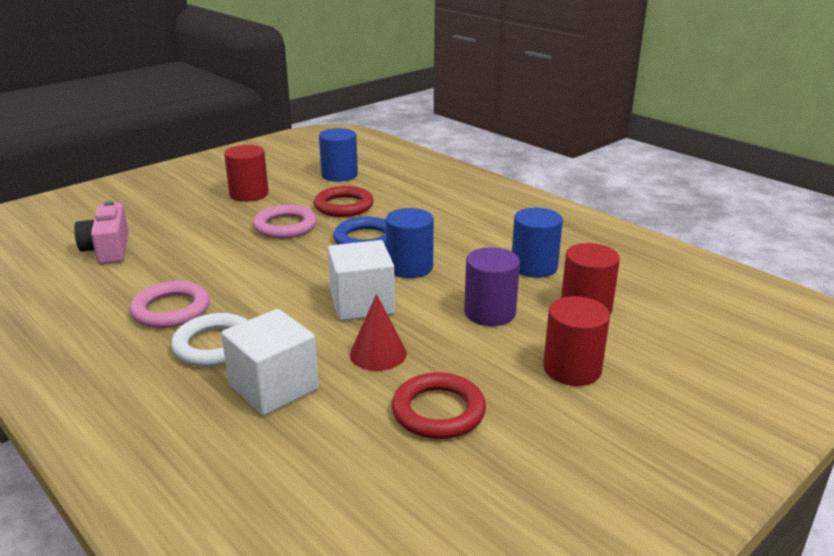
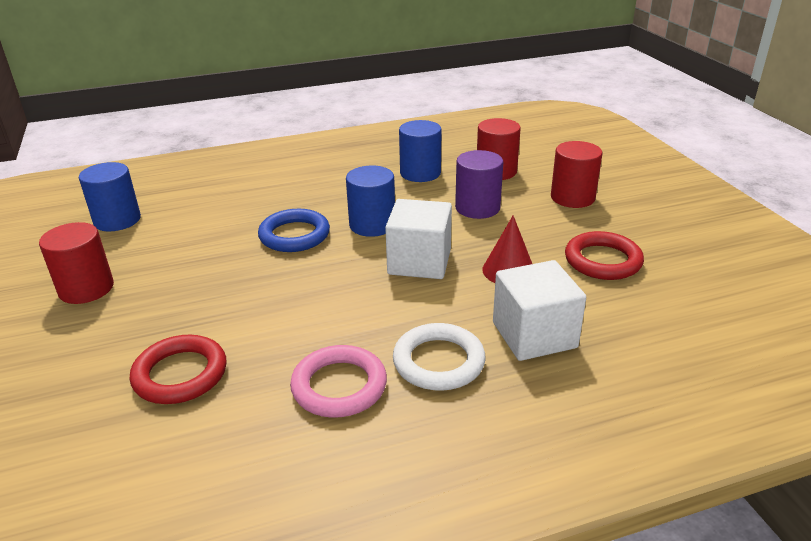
camera: 65 degrees left, 5 degrees up
(108, 249) = (115, 431): pink camera -> none
(285, 226) = (210, 277): pink ring -> none
(344, 206) = (202, 233): red ring -> red ring (180, 374)

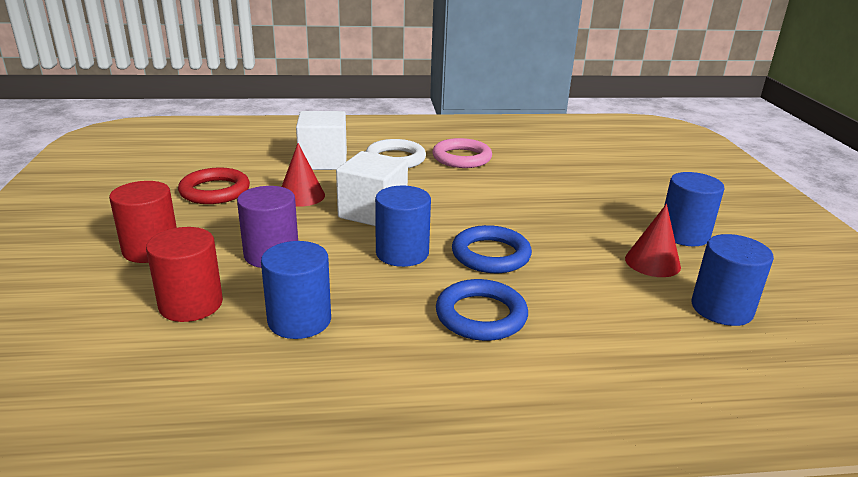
camera: 170 degrees left, 5 degrees down
(86, 289) = (684, 234): red cylinder -> blue cylinder
(145, 251) = (652, 262): none -> red cone
(180, 374) = (565, 174): red ring -> none
(302, 191) = (481, 315): none -> blue ring

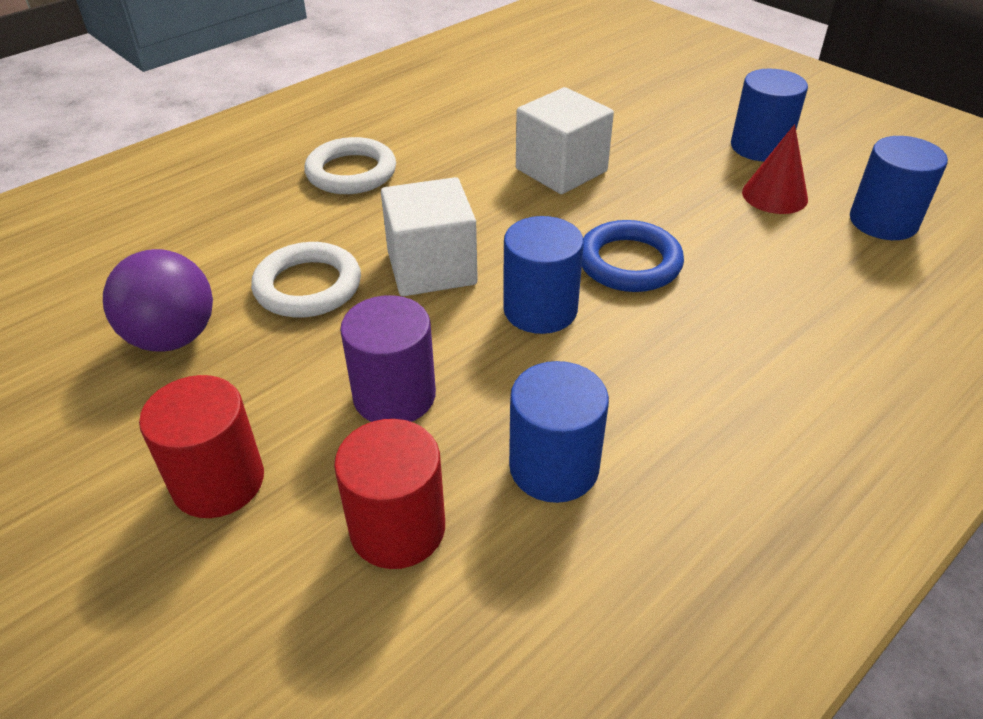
camera: 35 degrees left, 15 degrees up
(215, 191) = (173, 338): red ring -> purple ball
(301, 196) = (308, 286): red cone -> white ring
(323, 161) = (261, 217): white cube -> white cube (561, 170)
(462, 158) = (428, 137): pink ring -> none
(481, 315) = (716, 346): blue ring -> none

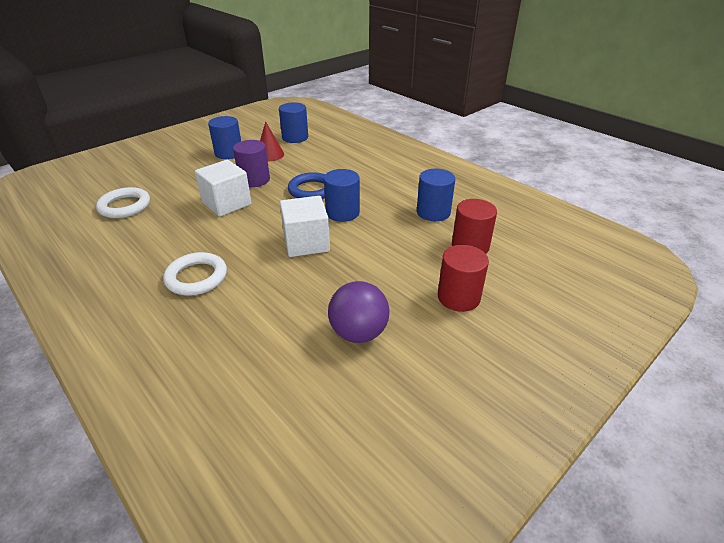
camera: 90 degrees left, 5 degrees down
(308, 286) = (316, 284): white ring -> white ring (125, 206)
(394, 396) = (399, 250): purple cylinder -> purple cylinder (254, 180)

